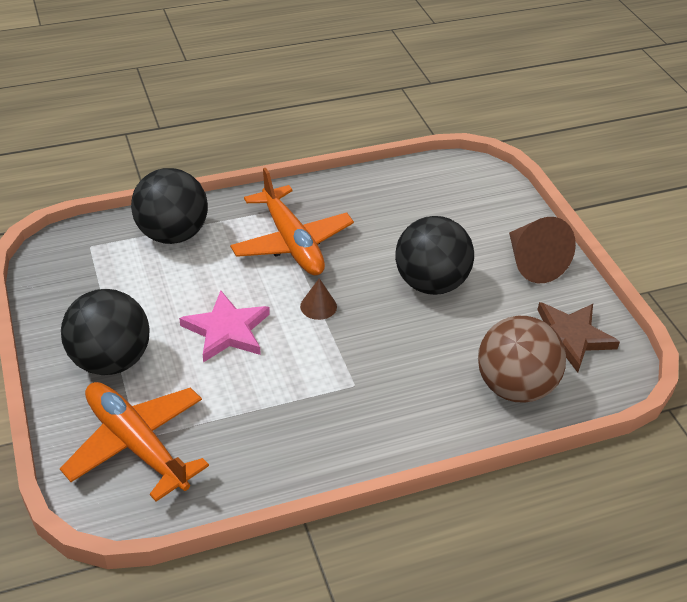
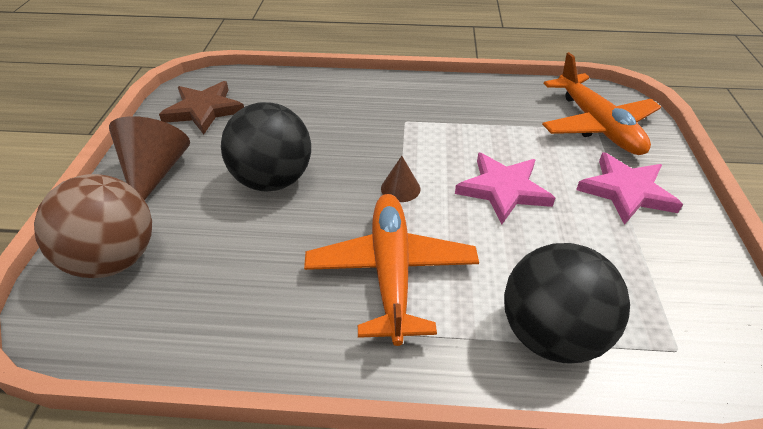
camera: 155 degrees left, 0 degrees up
(111, 360) = (626, 191): black ball -> pink star
(515, 387) = (283, 92): brown ball -> brown ball (114, 259)

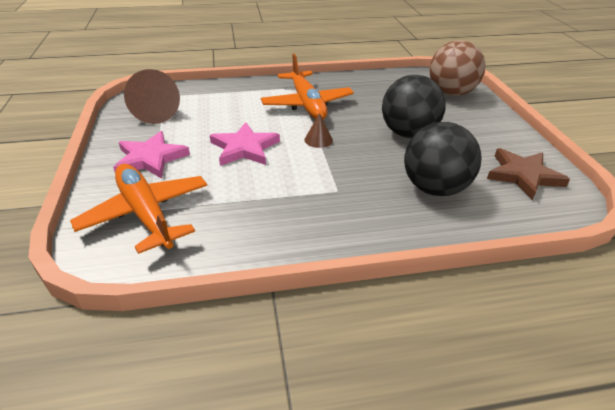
camera: 165 degrees right, 5 degrees down
(155, 172) = (490, 128): brown cone -> brown cone (157, 113)
(551, 334) = (224, 94): black ball -> black ball (434, 188)

